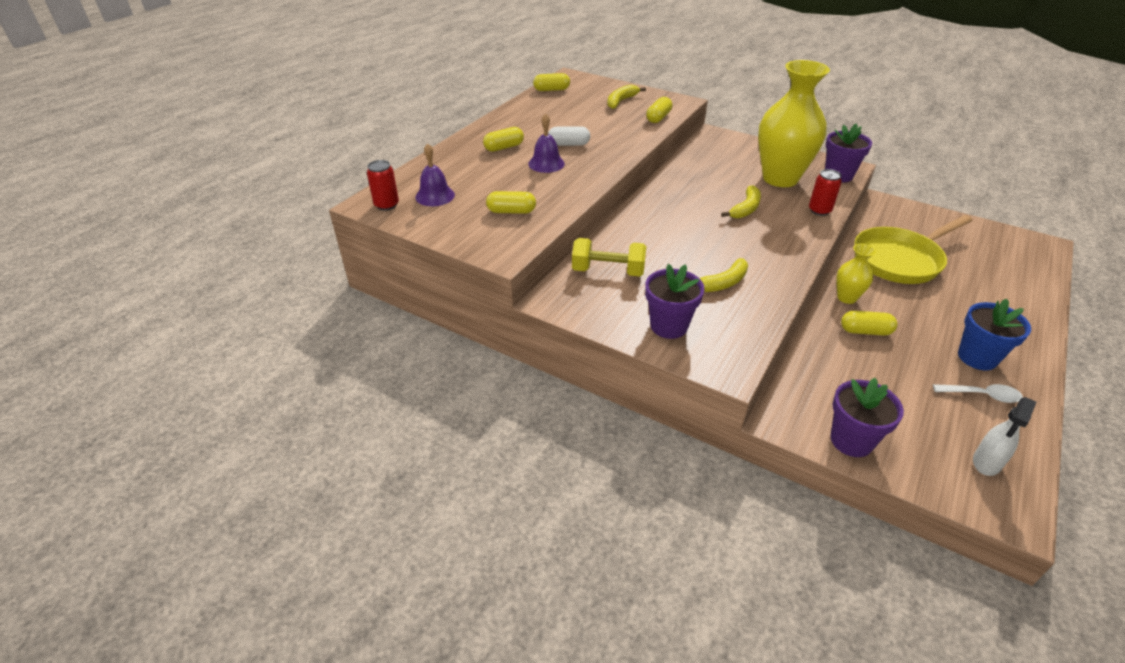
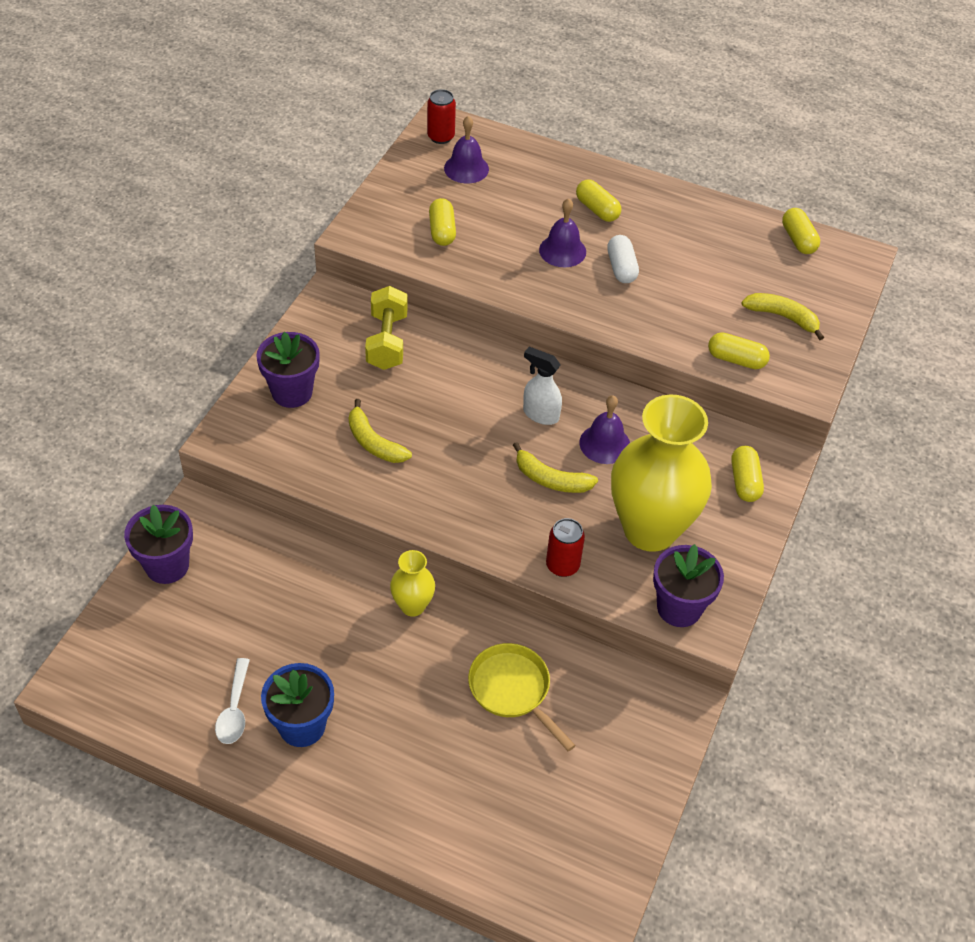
camera: 80 degrees right, 10 degrees up
(710, 187) = (604, 444): none -> purple bell
(865, 331) = (345, 613): yellow capsule -> yellow capsule (744, 481)
(900, 260) = (512, 690): yellow pan -> yellow pan, size x0.64
(986, 463) = (133, 681): white spray bottle -> white spray bottle (540, 414)

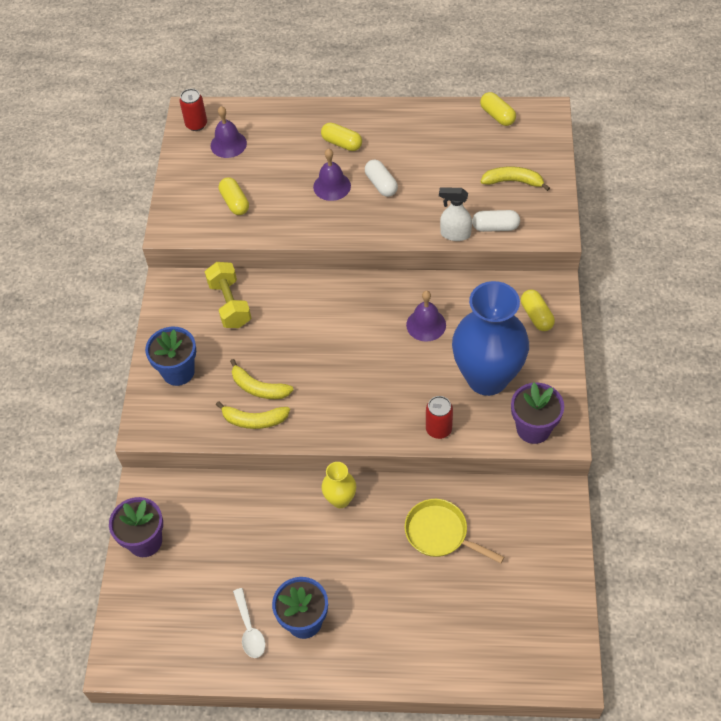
camera: 15 degrees left, 5 degrees up
(292, 392) = (178, 372): purple flower pot -> blue flower pot
(540, 414) = (369, 319): white spray bottle -> white spray bottle (455, 234)
(551, 479) = (400, 367): yellow banana -> yellow banana (254, 420)
(650, 529) = (487, 378): yellow vase -> blue vase
(736, 360) = (495, 227): yellow capsule -> white capsule

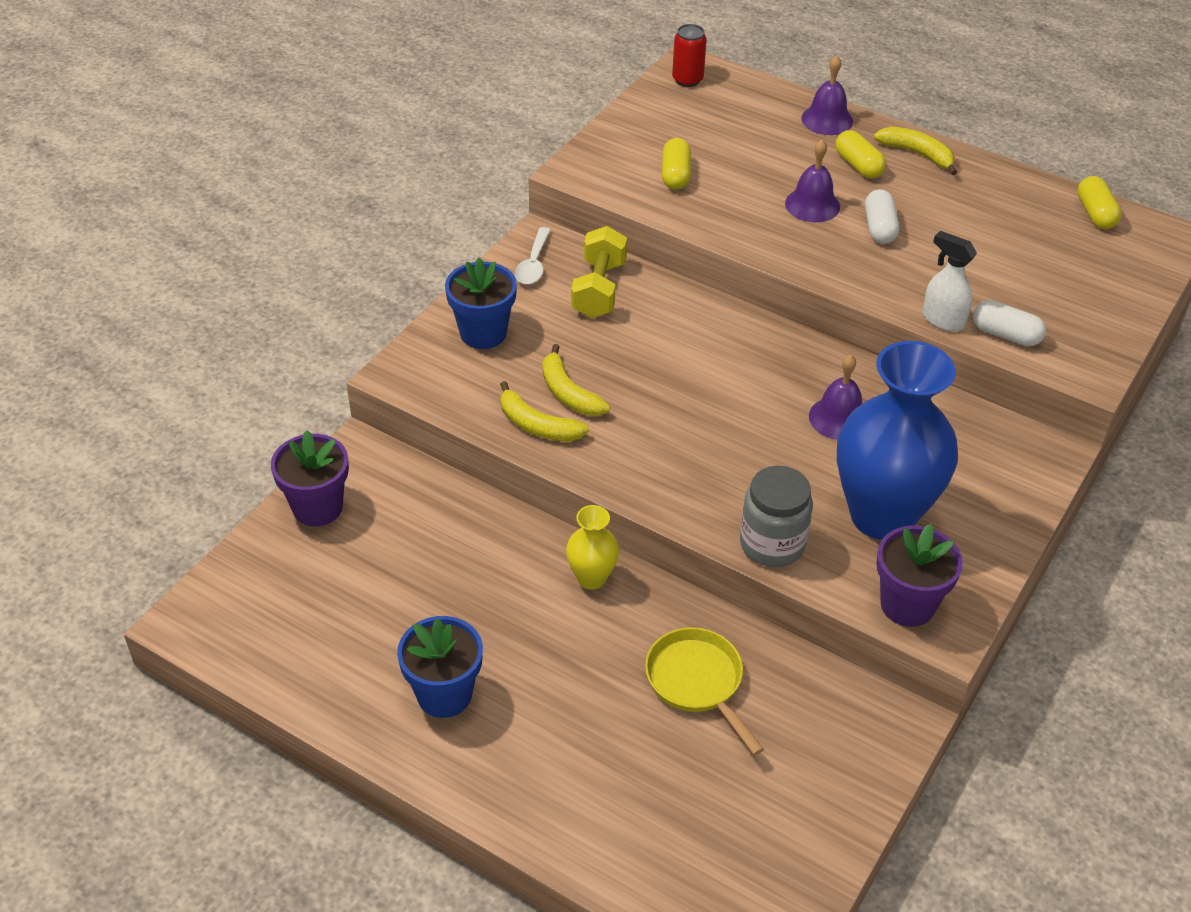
camera: 25 degrees right, 10 degrees down
(228, 144) = (712, 113): purple bell -> purple bell (827, 120)
(249, 629) = (369, 669): white spoon -> white spoon (533, 264)
(438, 429) = (772, 544): red can -> grey jar
(513, 181) = (1067, 294): yellow banana -> yellow banana (917, 154)
(536, 316) = (1003, 474): yellow capsule -> none

